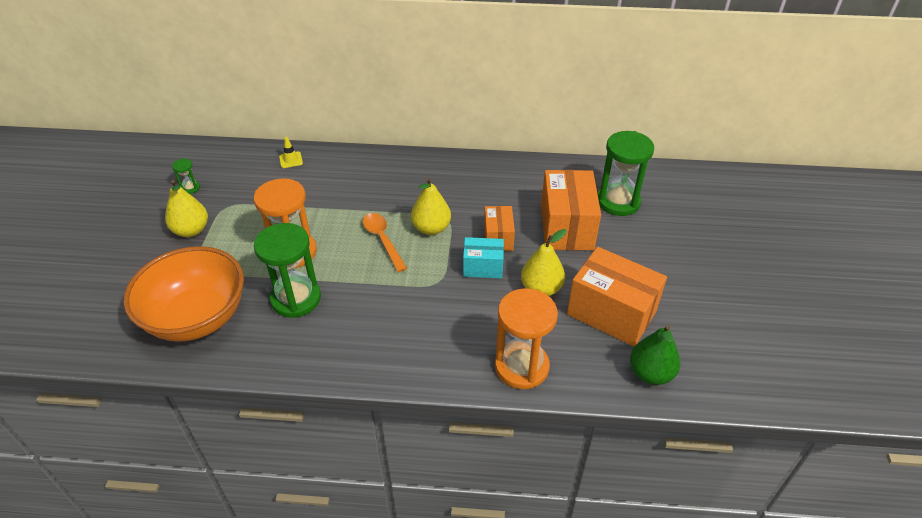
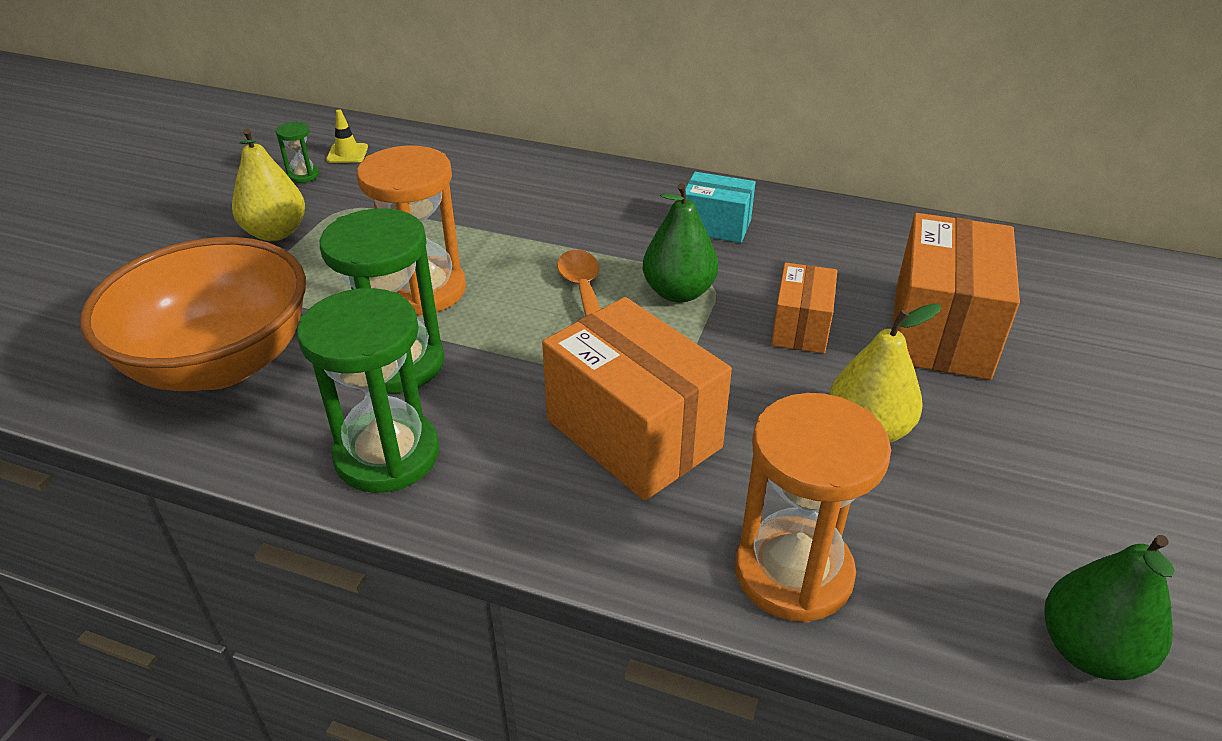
camera: 15 degrees right, 5 degrees down
(291, 160) = (475, 159): yellow traffic cone -> yellow traffic cone (347, 153)
(431, 228) = (678, 292): yellow pear -> green pear
(483, 267) = (758, 372): turquoise box -> turquoise box (716, 226)
(611, 313) = (1011, 504): orange box -> orange box (633, 434)
(618, 202) = (1054, 305): green hourglass -> green hourglass (387, 455)

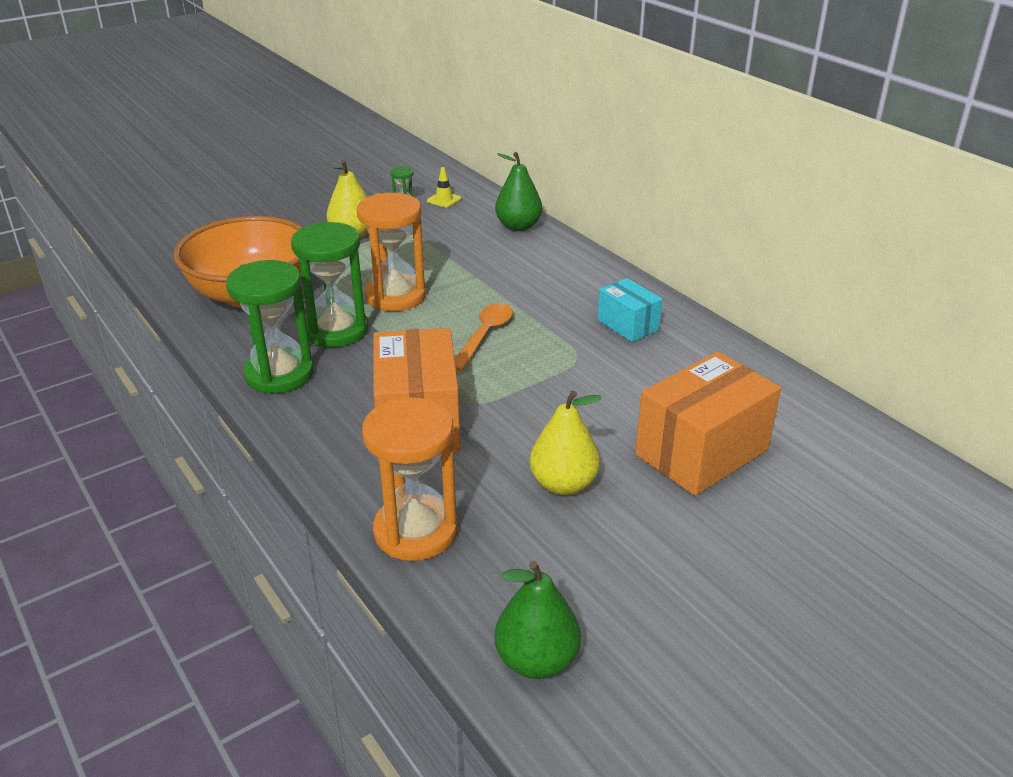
camera: 35 degrees right, 5 degrees down
(678, 292) = (547, 356): green pear -> green pear (518, 226)
(800, 327) = (601, 409): orange box -> none

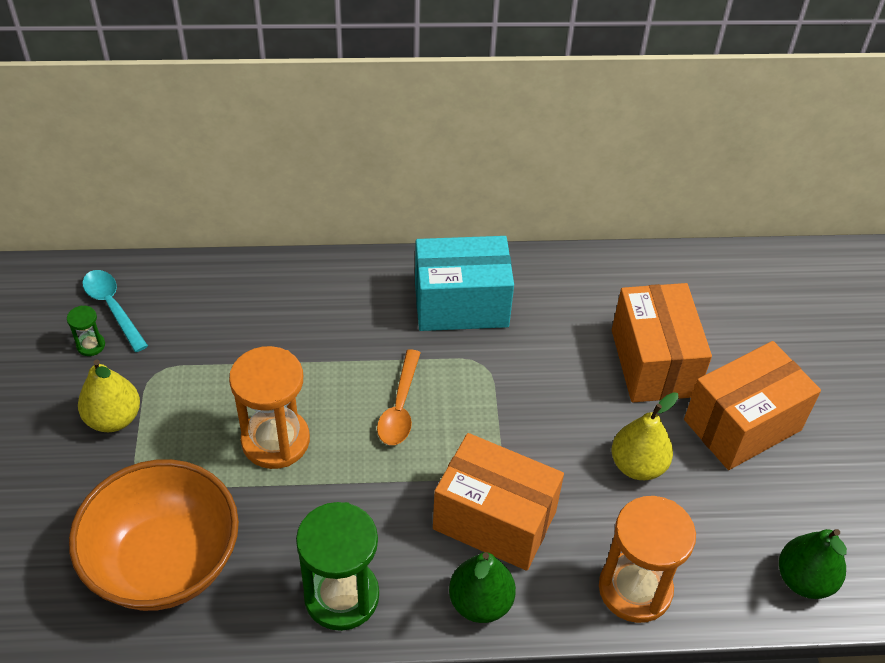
camera: 60 degrees left, 15 degrees up
(336, 330) = (299, 516): green hourglass -> none
(444, 200) = (112, 307): yellow traffic cone -> turquoise spoon
(485, 335) = (400, 407): orange spoon -> orange spoon turned 135 degrees counterclockwise
(518, 226) = (227, 281): green pear -> green pear (480, 602)
(628, 325) = (461, 304): turquoise box -> turquoise box, size x1.79
(696, 541) = (742, 425): none -> orange box

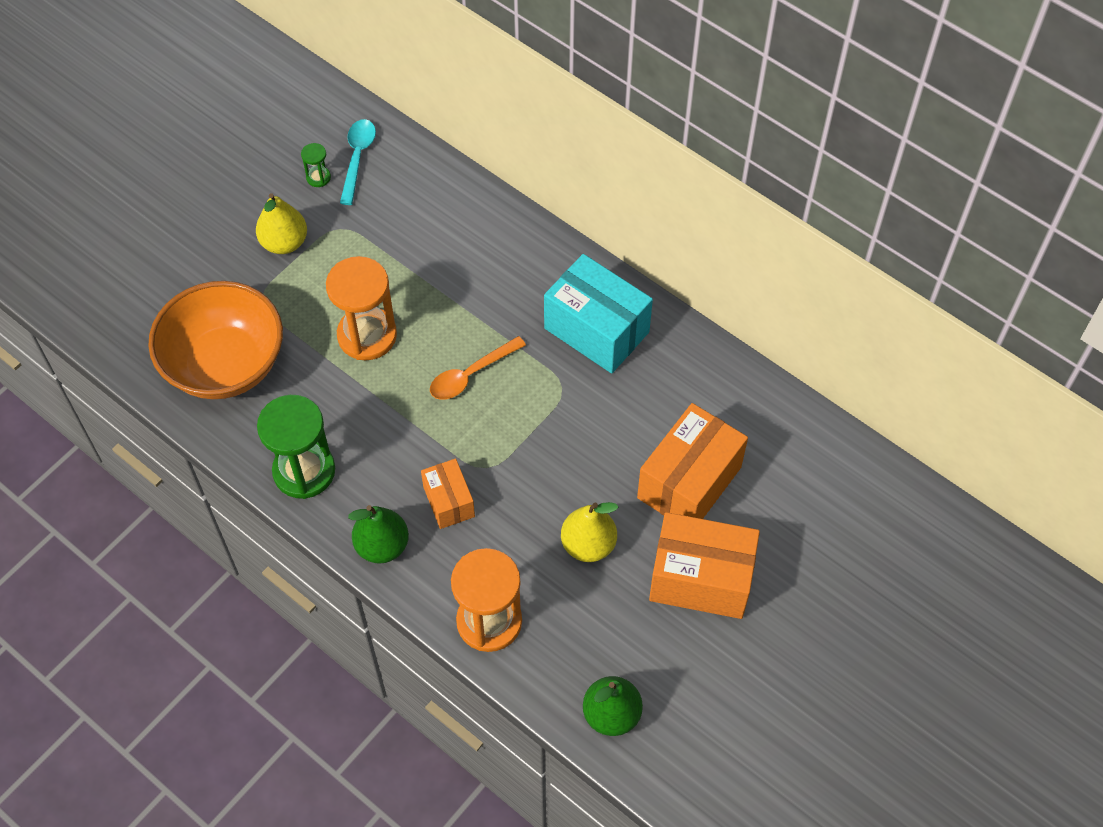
camera: 45 degrees right, 10 degrees up
(494, 520) = (448, 501): orange box -> orange box, size x0.56

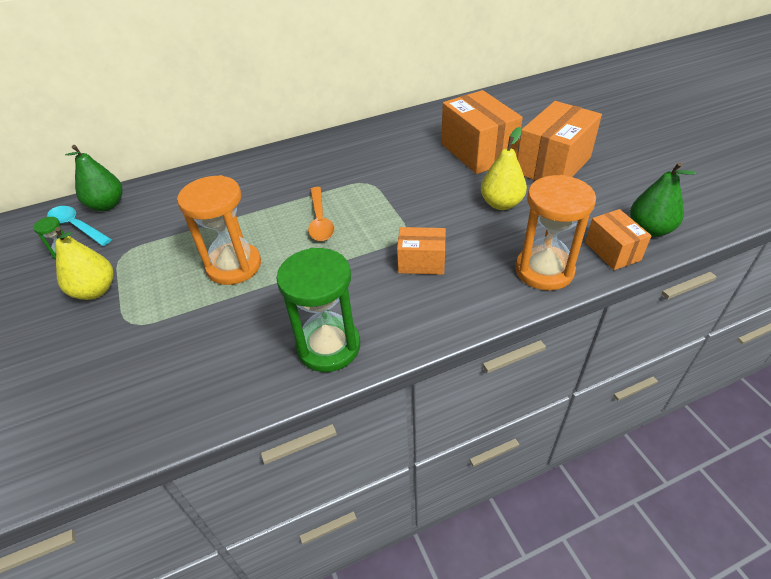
camera: 60 degrees left, 15 degrees down
(225, 365) = (168, 372): orange bowl -> none
(382, 546) = (439, 315): green pear -> green pear (107, 205)
(552, 682) = (612, 251): none -> orange box
(596, 330) = (336, 158): turquoise box -> none

